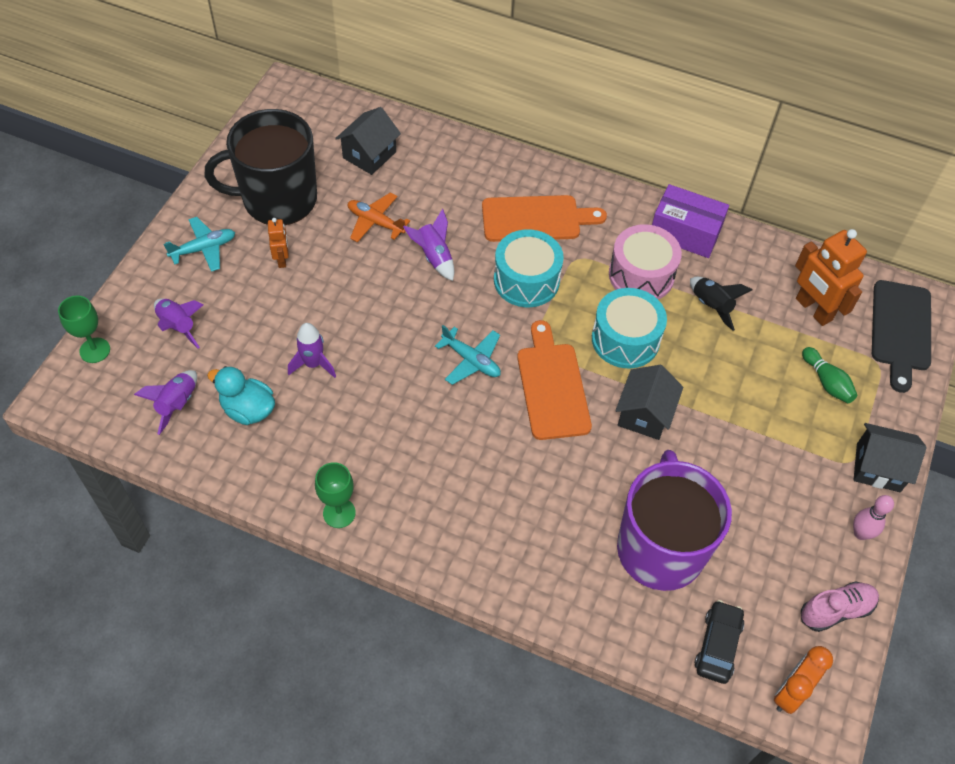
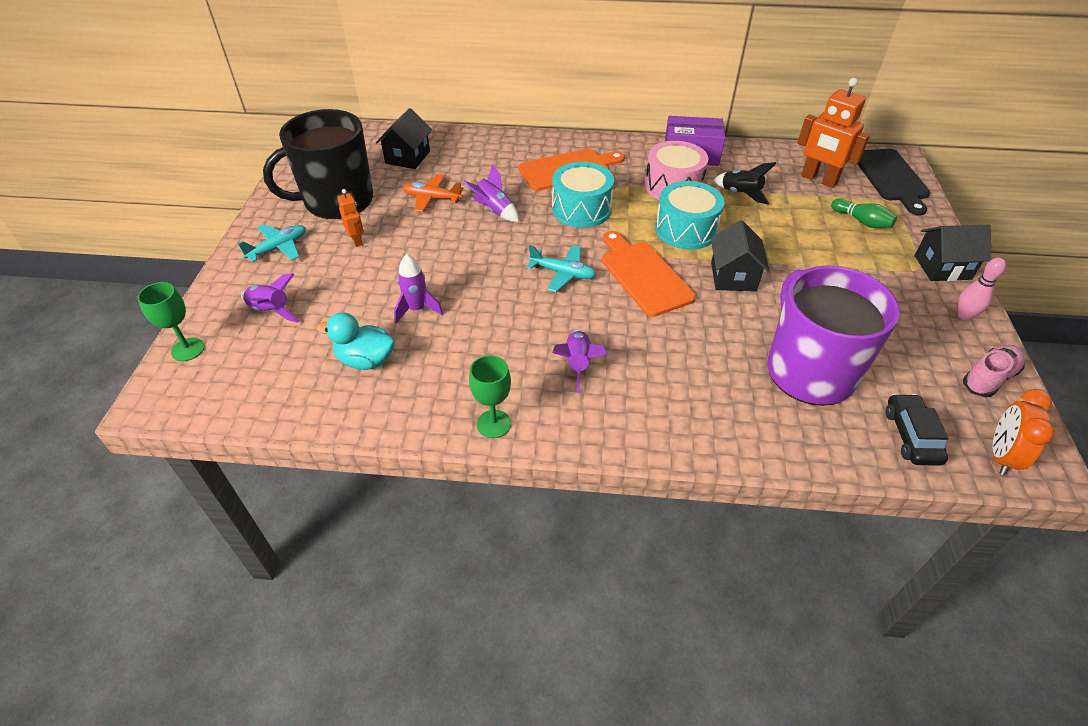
camera: 15 degrees left, 10 degrees down
(177, 404) = (290, 373): purple rocket -> purple rocket (577, 364)

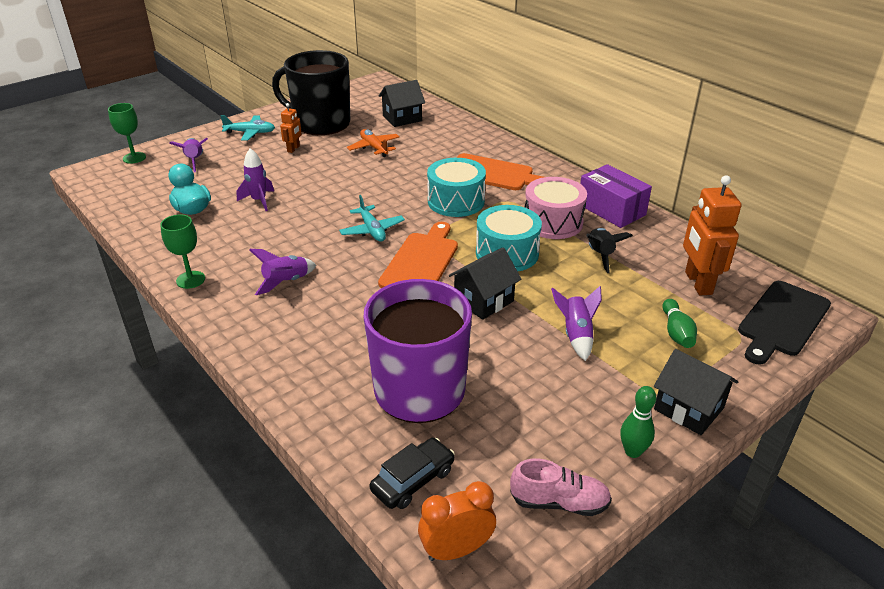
camera: 45 degrees right, 10 degrees down
(494, 210) = (398, 173): purple rocket -> purple rocket (576, 335)
(964, 316) = (632, 451): pink bowling pin -> green bowling pin

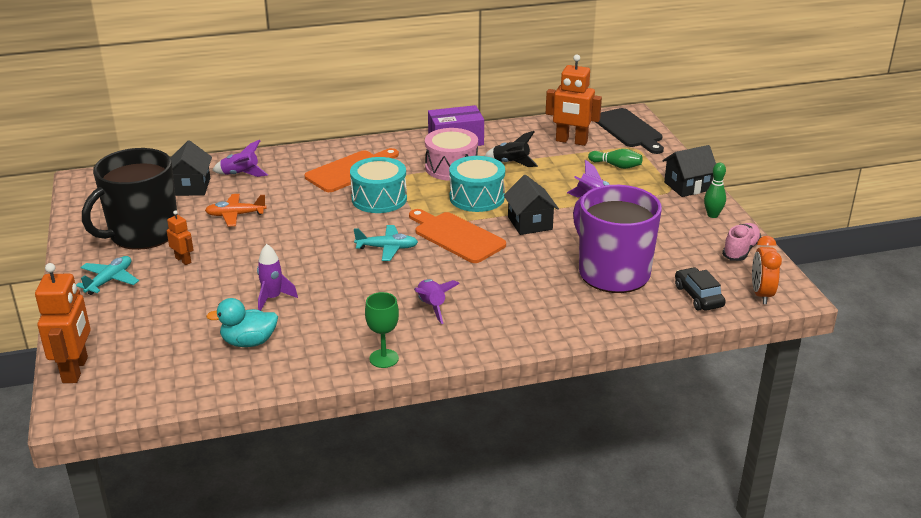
camera: 65 degrees left, 5 degrees down
(134, 158) = (76, 370): green goblet -> orange robot
(194, 161) = (136, 327): purple rocket -> purple rocket (240, 175)

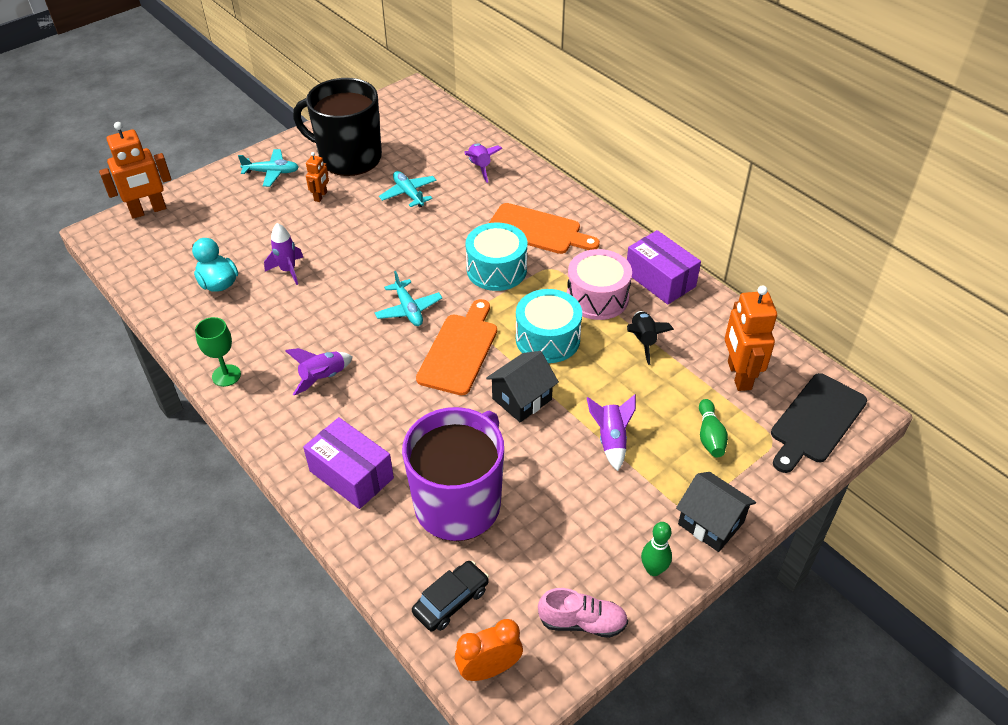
camera: 65 degrees right, 15 degrees up
(191, 187) = (439, 149): black house -> none
(235, 215) = (408, 194): orange plane -> turquoise plane
(552, 314) = (351, 474): none -> purple box

